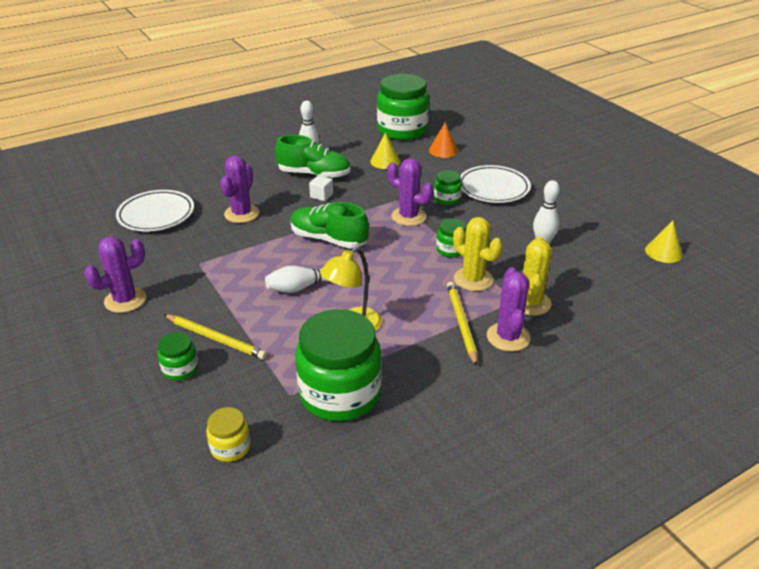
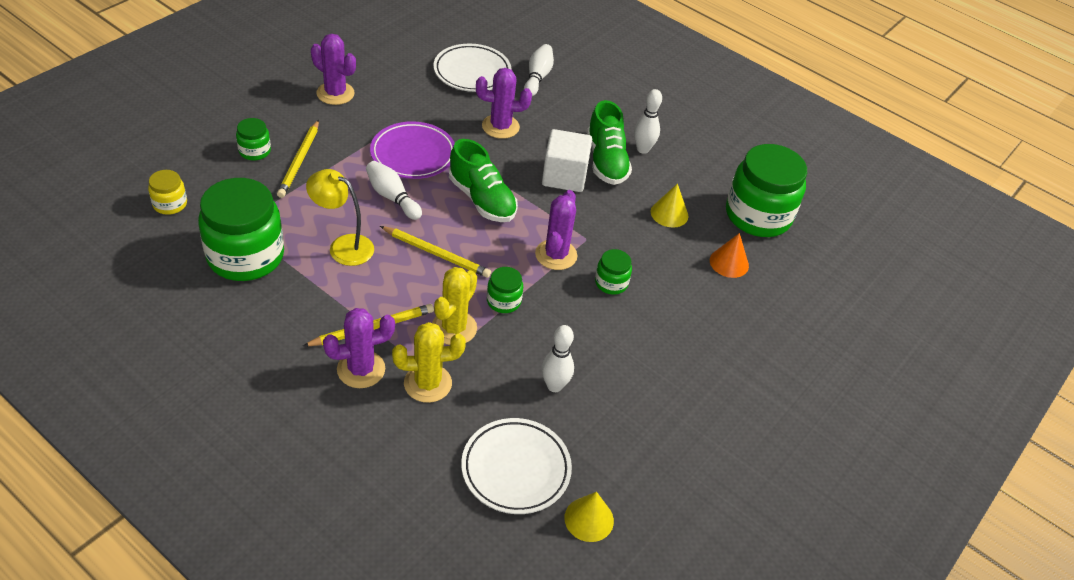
camera: 65 degrees right, 10 degrees up
(189, 184) = (537, 77): none -> white bowling pin
(249, 266) = (413, 154): none -> purple plate
(321, 195) = (564, 176): white cube -> white cube, size x2.03
(328, 239) = (482, 199): green shoe -> green shoe turned 135 degrees clockwise
(384, 274) = (437, 254): none -> yellow pencil
(493, 188) = (660, 324): white plate -> white plate (515, 469)

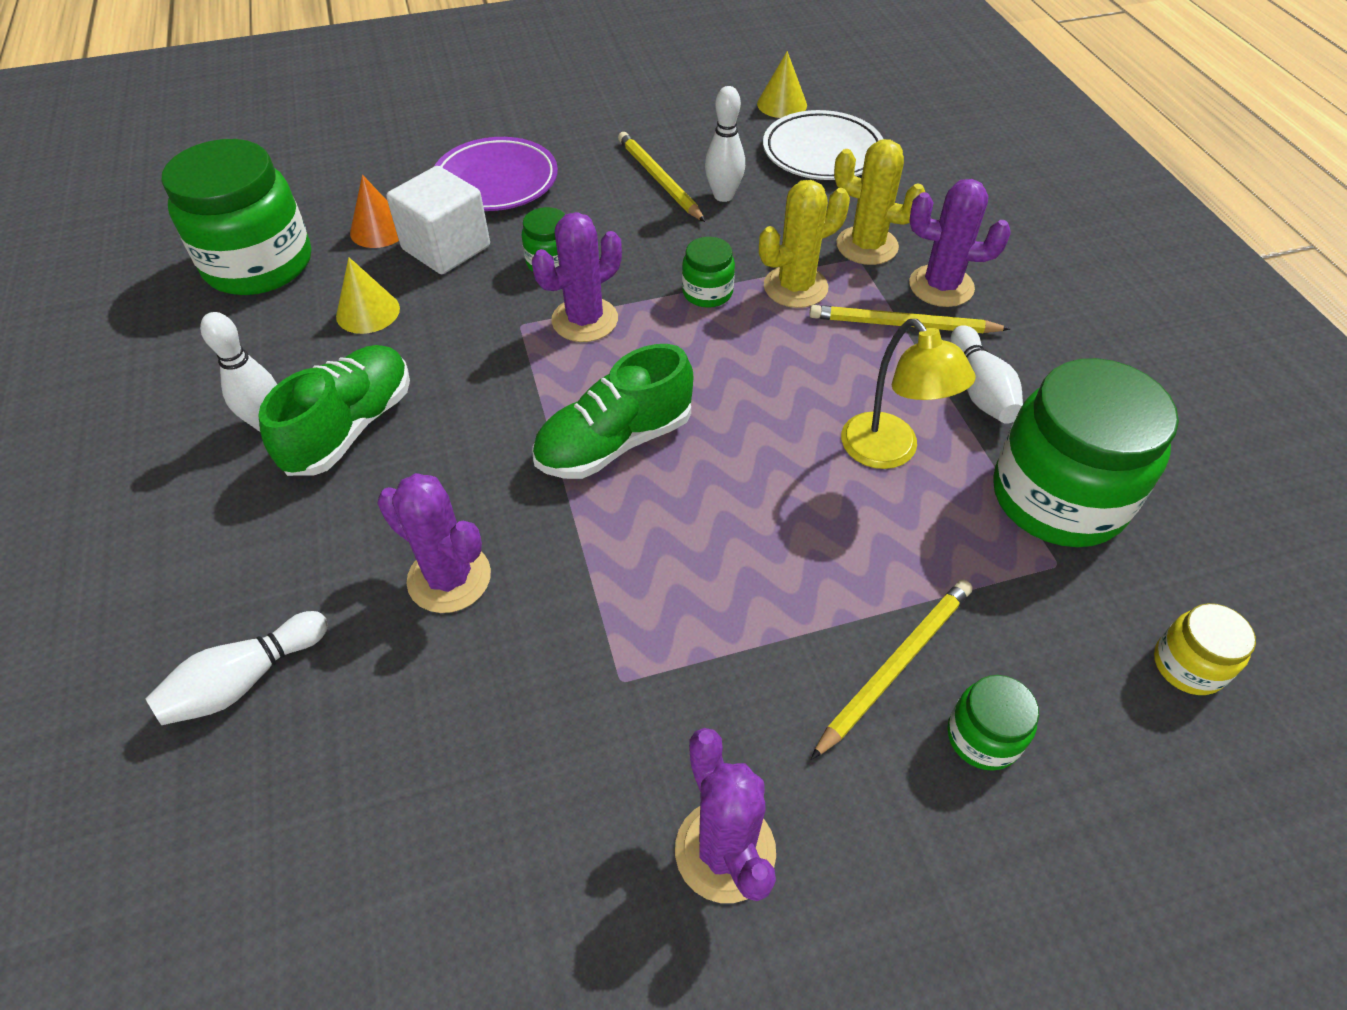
camera: 140 degrees left, 5 degrees up
(392, 197) = (760, 507): white bowling pin -> white bowling pin (980, 389)
(413, 154) = (664, 584): purple plate -> purple plate (496, 181)
(437, 254) = (751, 385): yellow pencil -> yellow pencil (659, 179)
(472, 72) = (362, 769): white plate -> none
(482, 199) = (614, 442): green shoe -> green shoe turned 120 degrees counterclockwise
(564, 176) = (446, 428): white cube -> white cube (446, 248)

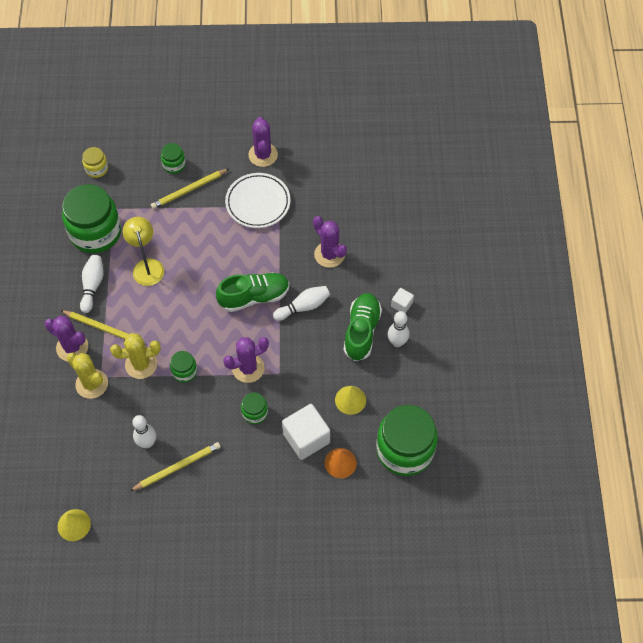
camera: 165 degrees left, 10 degrees up
(245, 680) = (401, 235): white bowling pin -> white bowling pin (303, 307)
(253, 501) = (401, 304): none -> white cube
(351, 427) = (361, 331): green shoe -> green shoe turned 150 degrees clockwise
(496, 181) = (270, 490): purple plate -> none
(659, 179) = (177, 467): yellow pencil -> yellow pencil turned 105 degrees counterclockwise
(822, 153) = (74, 467): white plate -> white plate (258, 203)

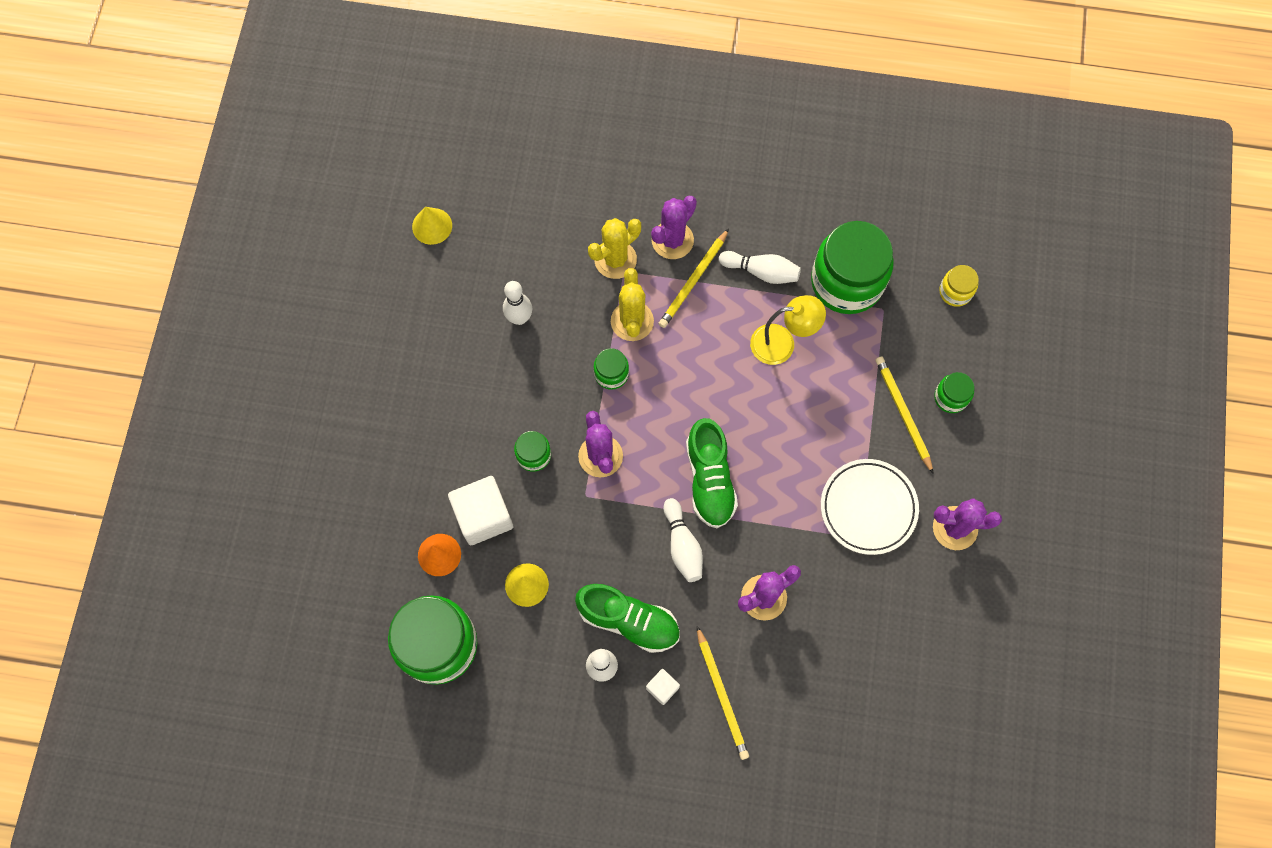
camera: 100 degrees right, 10 degrees up
(177, 467) = (479, 350): yellow pencil -> yellow pencil (722, 695)

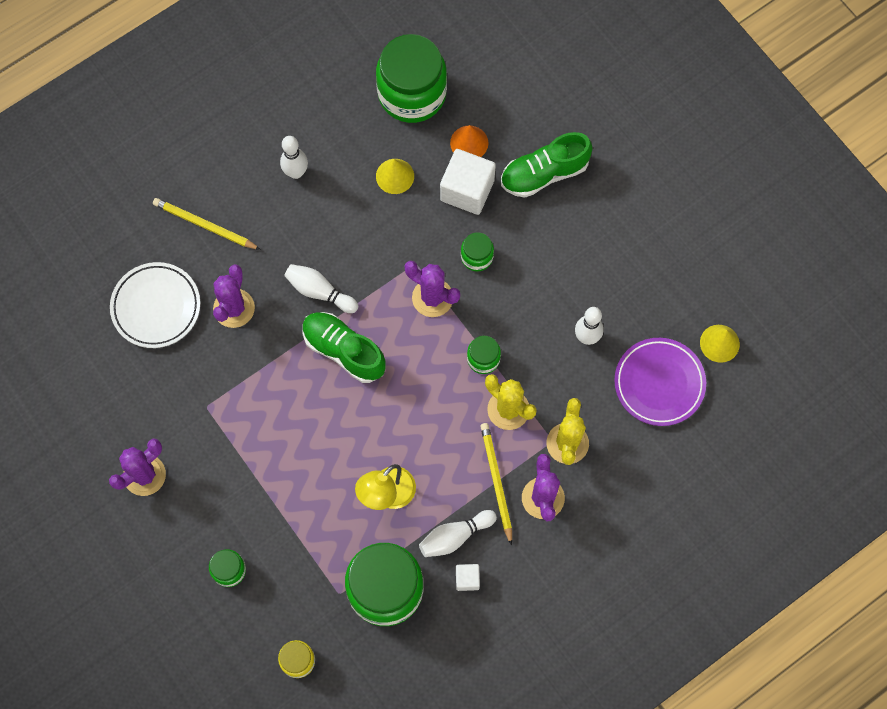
camera: 135 degrees right, 0 degrees up
(505, 239) = (659, 383): none -> purple plate
(628, 620) = (307, 214): green shoe -> green shoe (544, 173)
(662, 688) = (246, 195): white cube -> white cube (467, 579)
(868, 508) = (217, 433): white plate -> white plate (156, 307)
(903, 413) = (253, 525): yellow pencil -> none

